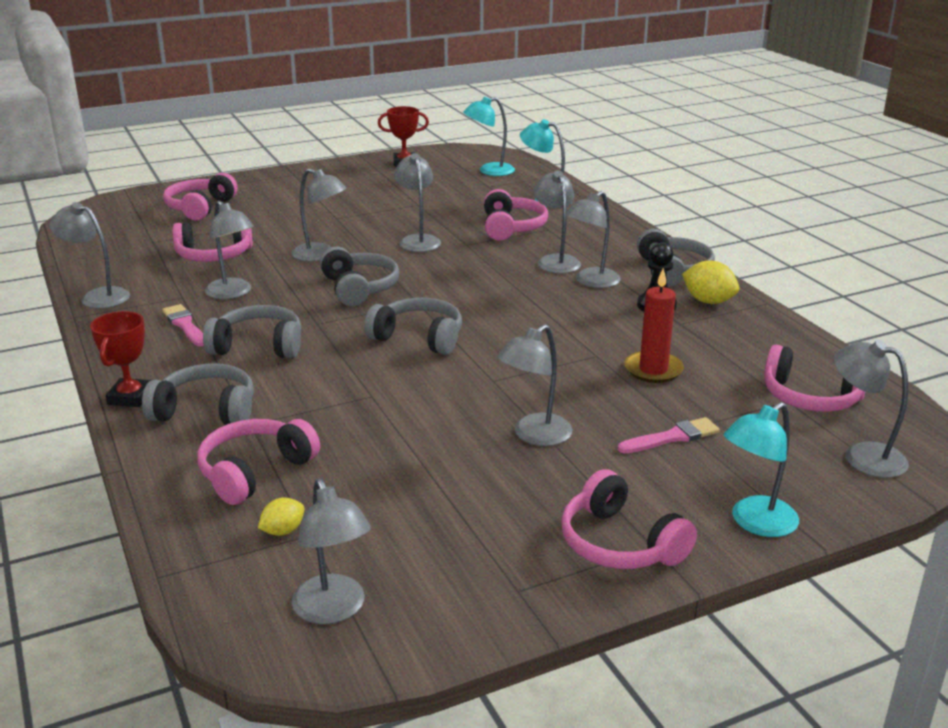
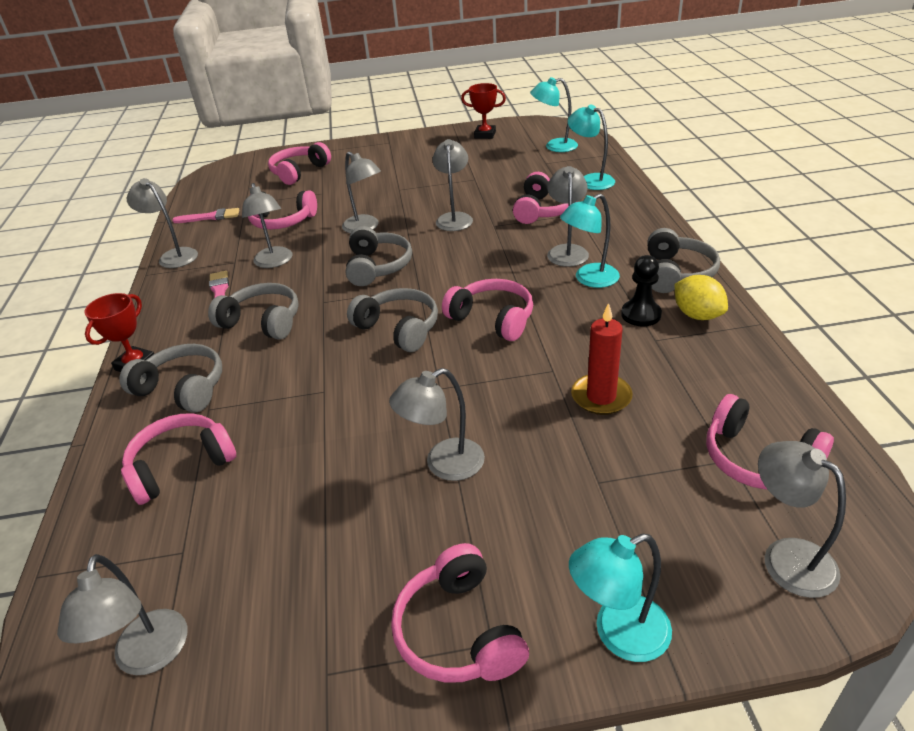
camera: 20 degrees right, 10 degrees up
(283, 531) = (163, 543): yellow lemon -> none
(513, 321) = (493, 319): none -> pink headphones
(591, 282) = (589, 279): grey lamp -> turquoise lamp
(672, 437) = (580, 491): pink brush -> pink brush (210, 217)

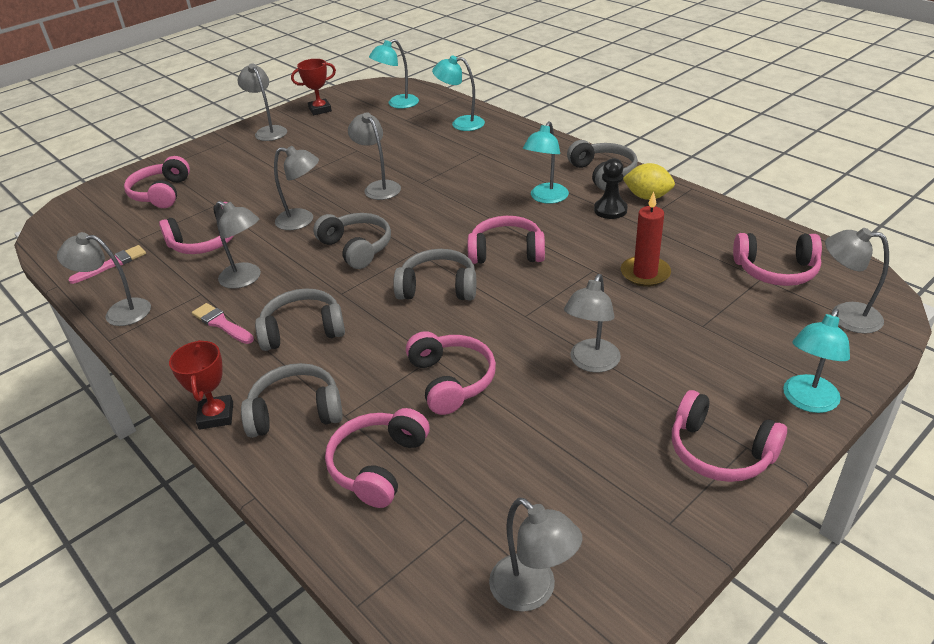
camera: 35 degrees left, 0 degrees up
(544, 210) = (450, 157): pink headphones -> pink headphones (451, 380)
(567, 251) = (505, 183): grey lamp -> grey lamp (268, 131)

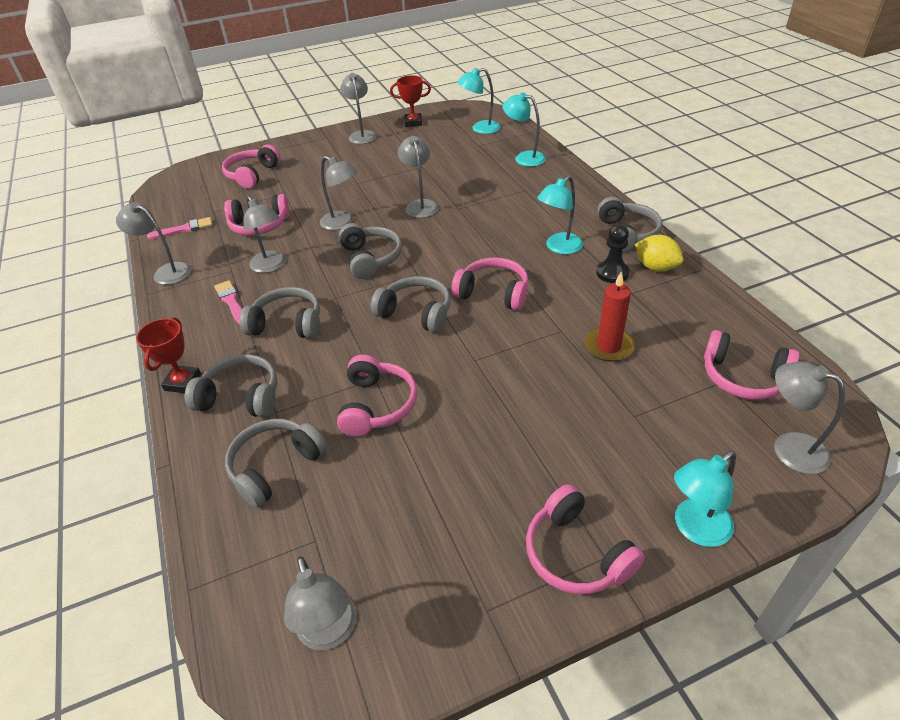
camera: 20 degrees right, 5 degrees up
(378, 465) = (275, 466): pink headphones -> grey headphones
(591, 363) = (507, 424): grey lamp -> none

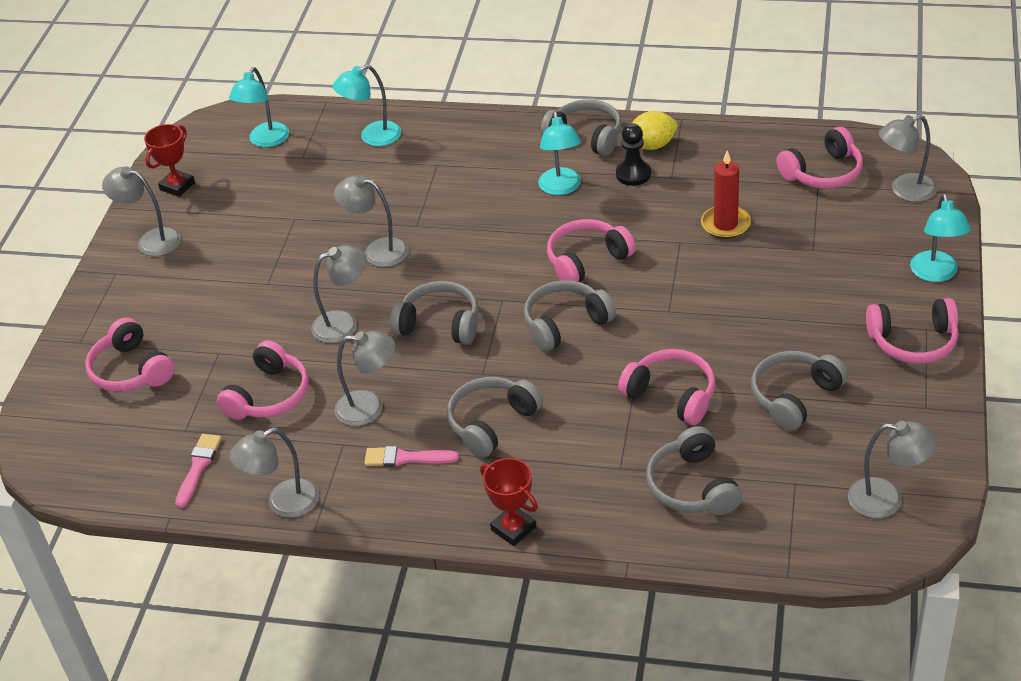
camera: 55 degrees left, 0 degrees up
(241, 397) = (577, 487): grey headphones -> grey headphones (794, 397)

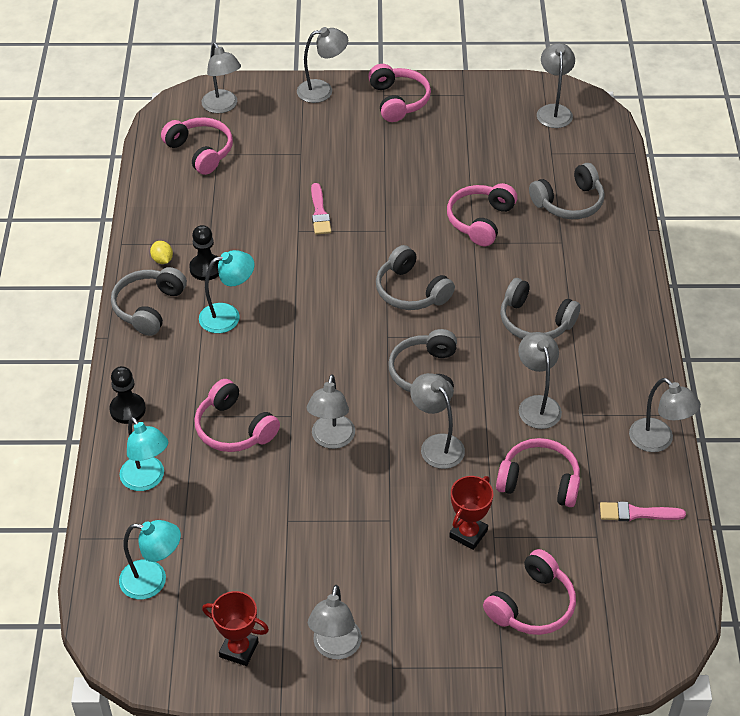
camera: 105 degrees left, 5 degrees up
(406, 458) = (586, 369): pink brush -> pink brush (319, 212)
(458, 125) = (127, 409): none -> black pawn
(513, 528) = (638, 294): red trophy -> red trophy (468, 534)
(587, 260) = (328, 287): pink headphones -> pink headphones (234, 428)
(652, 145) = (162, 260): yellow lemon -> yellow lemon, size x0.60
(725, 224) = (273, 205): red candle -> none
(794, 397) = (468, 157): grey headphones -> none
(936, 274) = (322, 90): turquoise lamp -> grey lamp

